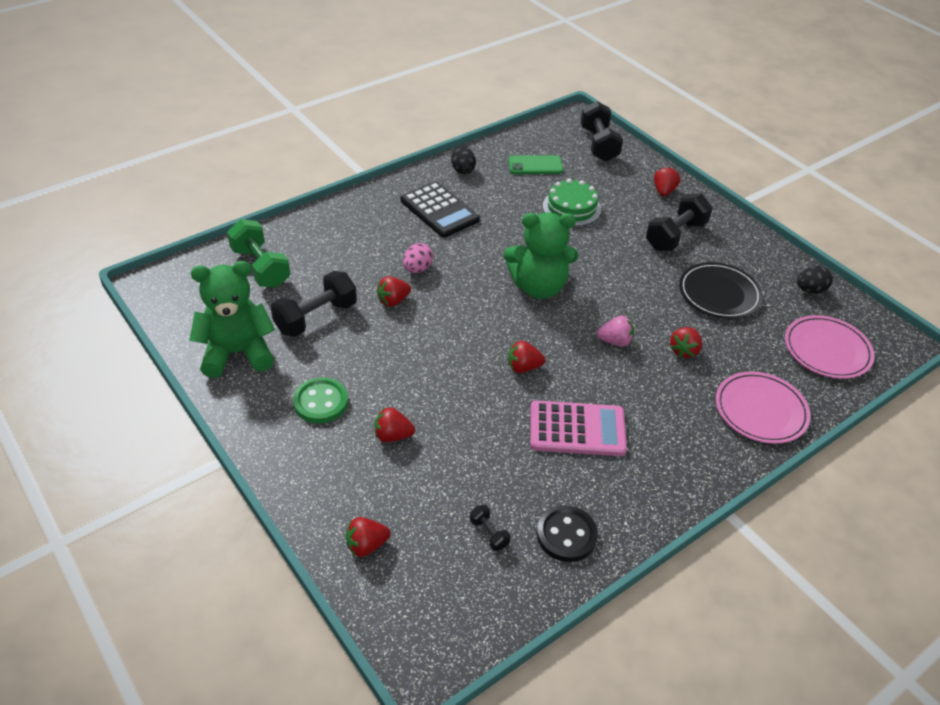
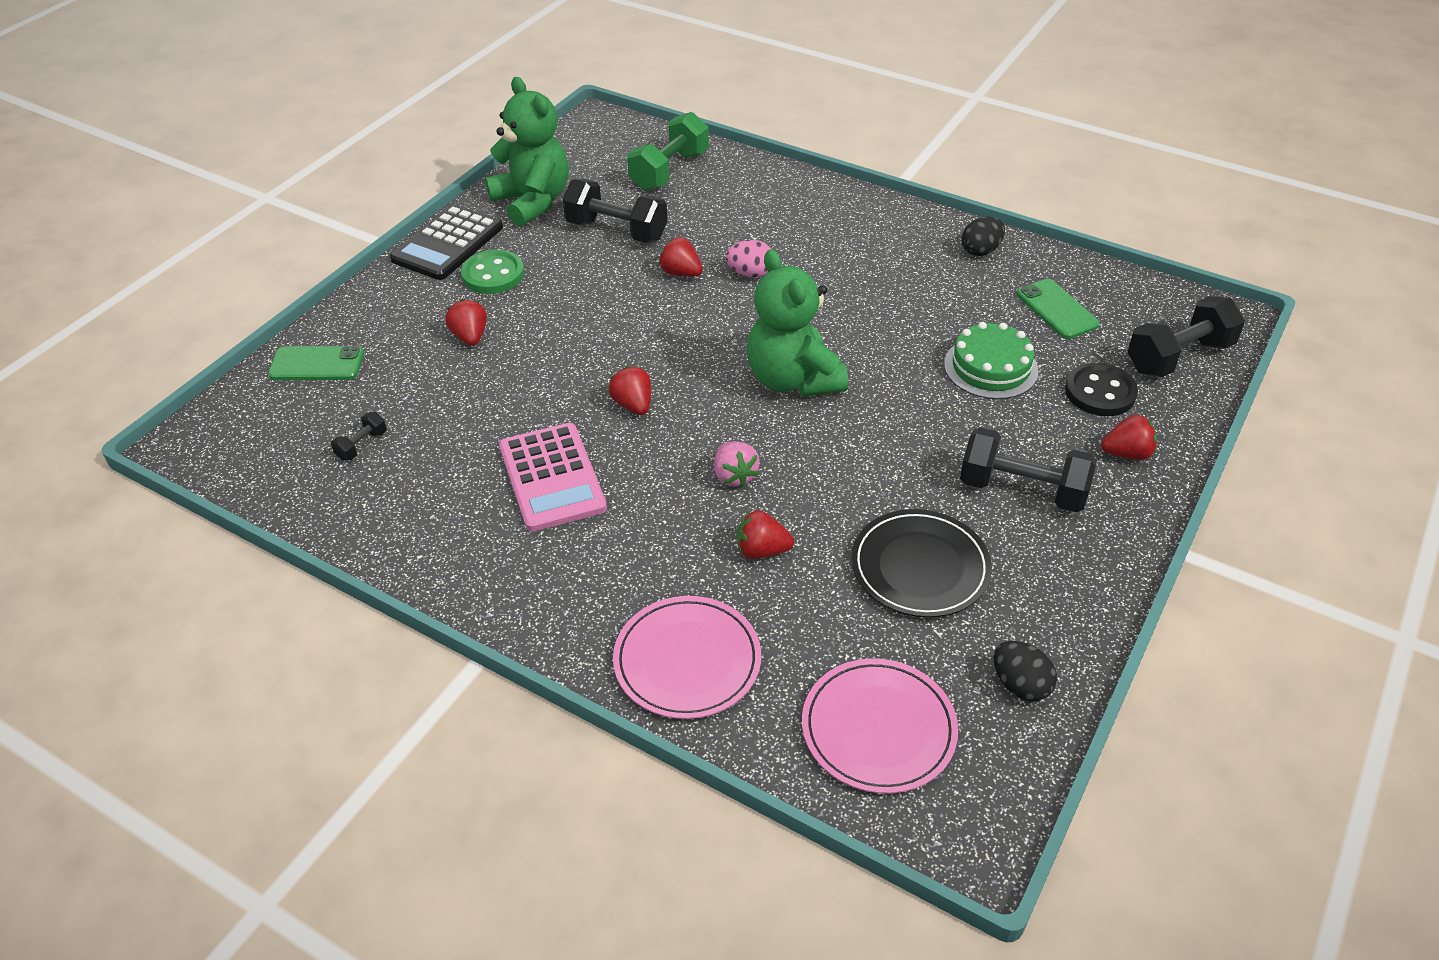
camera: 70 degrees right, 0 degrees up
(366, 545) = (317, 364): red strawberry -> green phone
(439, 210) = (877, 257): black calculator -> black calculator (448, 243)
(566, 535) = (381, 508): black button -> black button (1100, 392)

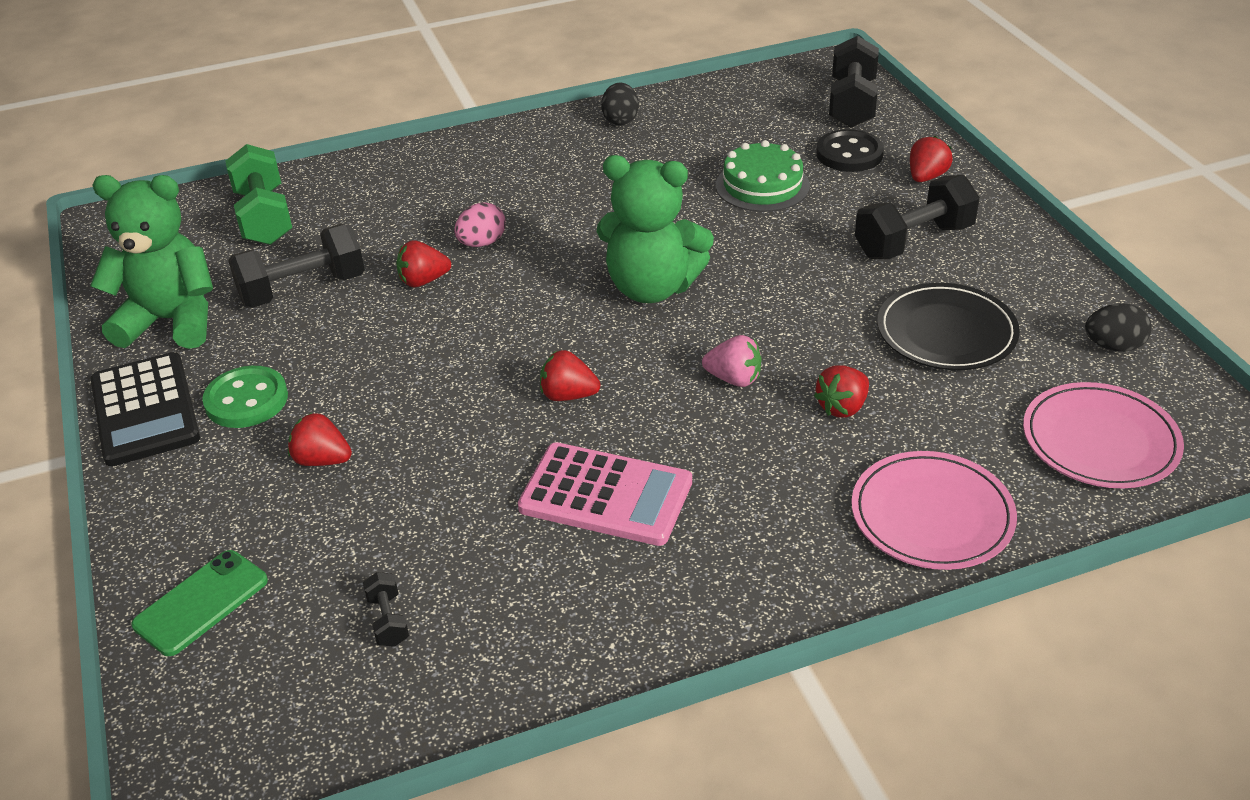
camera: 50 degrees left, 5 degrees down
(1057, 309) = (735, 124): green phone -> none

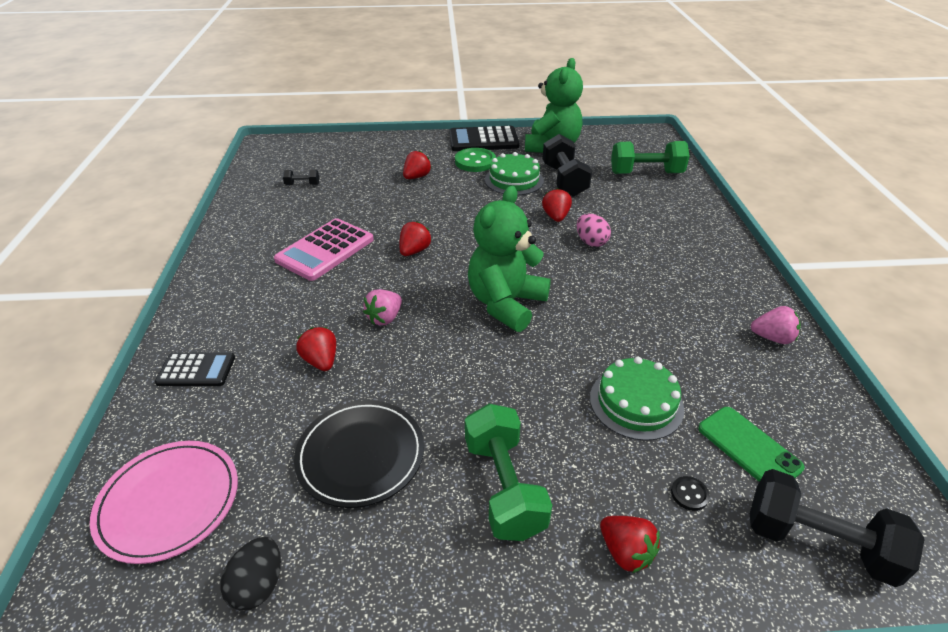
camera: 105 degrees right, 0 degrees up
(201, 603) = (351, 148): green phone -> green phone (749, 447)
(312, 341) = (514, 180): none -> green cake
(620, 120) = (772, 338): black egg -> pink strawberry
(849, 154) = (689, 494): black button -> black button, size x0.47
(913, 241) = (504, 487): black dumbbell -> green dumbbell
(932, 515) = (196, 370): pink plate -> black calculator

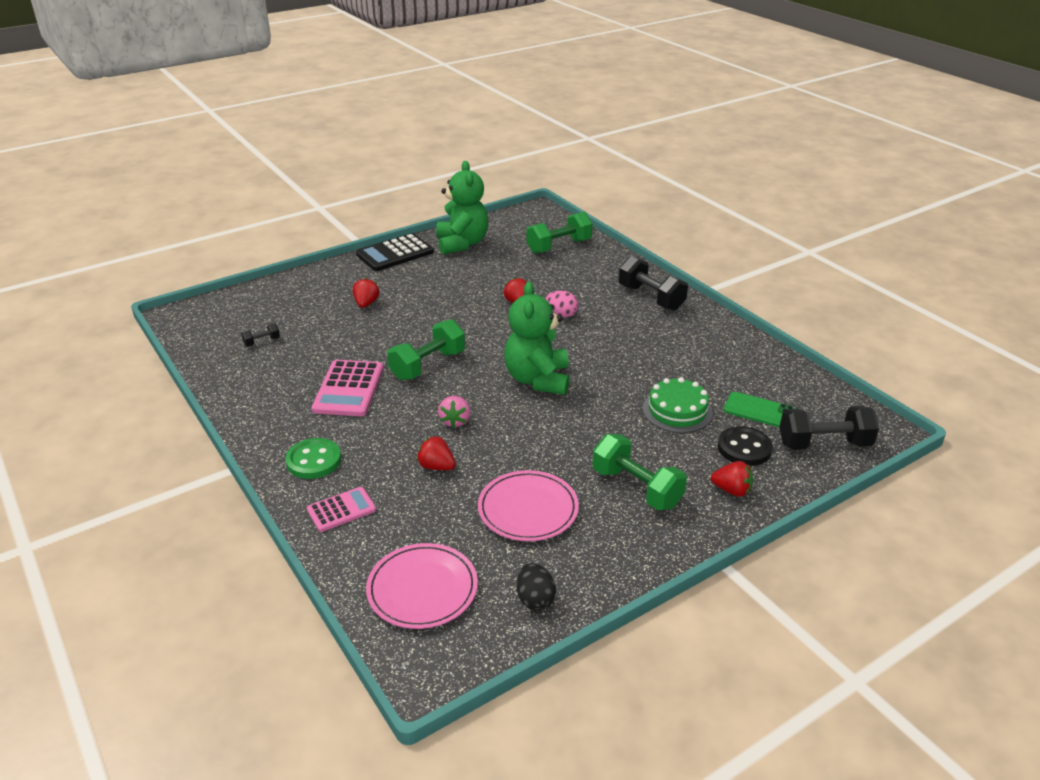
camera: 30 degrees left, 5 degrees down
(196, 370) = (341, 510): black calculator -> pink calculator
(360, 455) = (528, 509): black plate -> pink plate
(414, 251) = (428, 365): red strawberry -> green dumbbell
(475, 162) = (406, 275): green button -> green button (314, 460)
(514, 180) = (456, 282): green cake -> none
(564, 180) = (498, 271): black dumbbell -> black dumbbell (651, 298)
(689, 494) = (744, 448): black button -> black button, size x2.12
(772, 338) = (730, 341): pink strawberry -> none

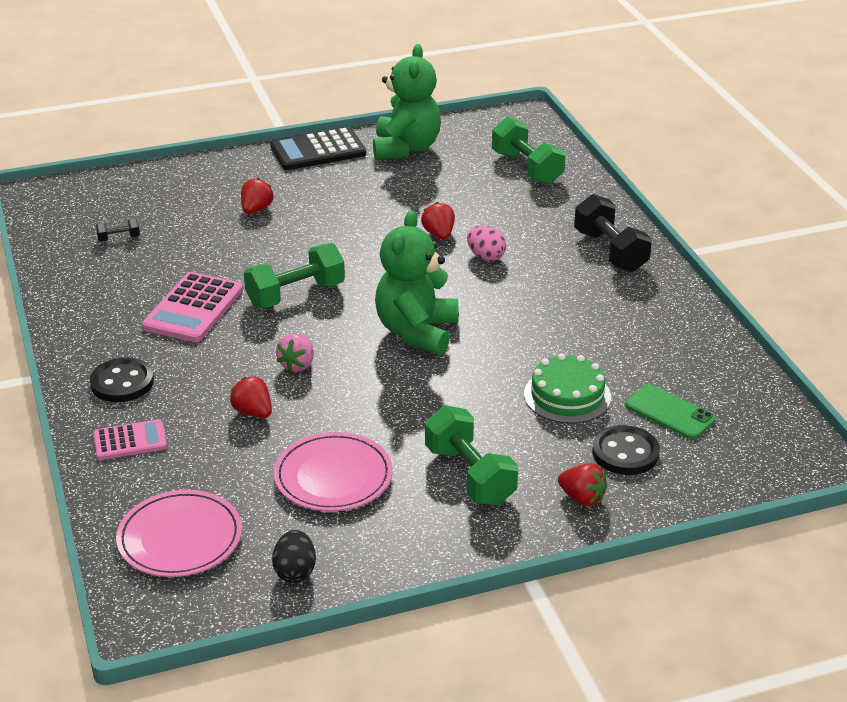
camera: 15 degrees right, 0 degrees up
(314, 460) = (122, 383): green button -> black button
(559, 246) = (527, 168): green dumbbell -> green dumbbell turned 75 degrees clockwise
(824, 444) = (729, 465): black dumbbell -> none

